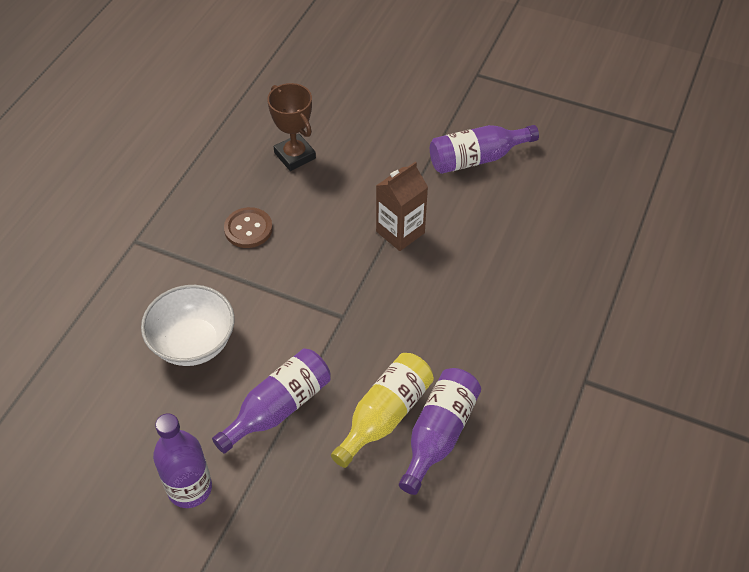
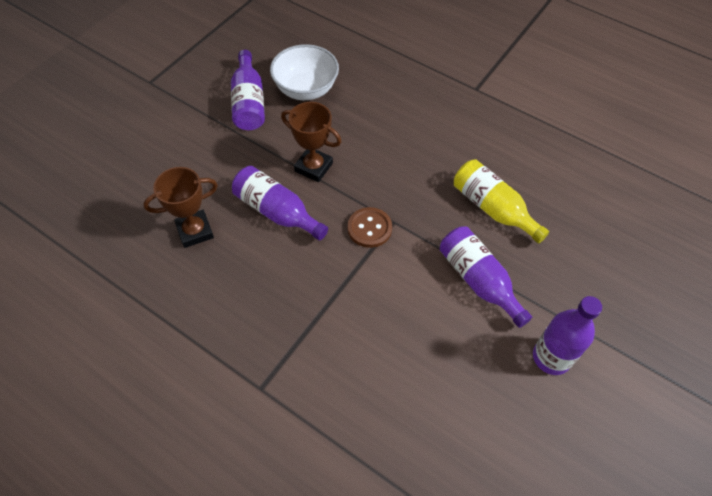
camera: 80 degrees left, 5 degrees up
(193, 343) = (401, 342): white bowl -> white bowl (306, 89)
(248, 229) = (276, 281): brown button -> brown button (369, 228)
(400, 232) = (313, 167): brown carton -> brown trophy
(438, 434) = (512, 178): purple bottle -> purple bottle (277, 212)

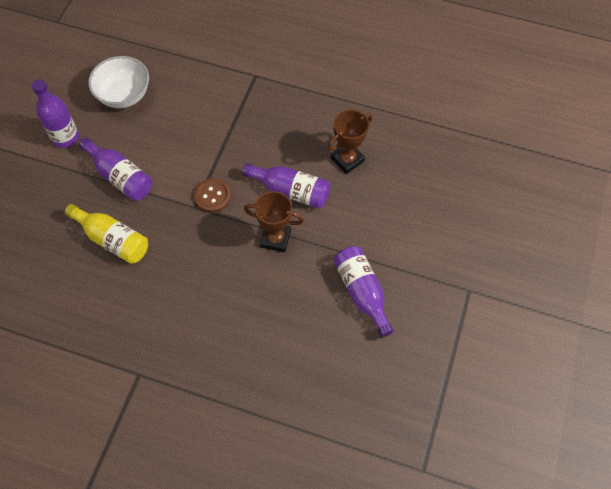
camera: 165 degrees right, 5 degrees up
(306, 89) = (313, 324): white bowl -> white bowl (124, 95)

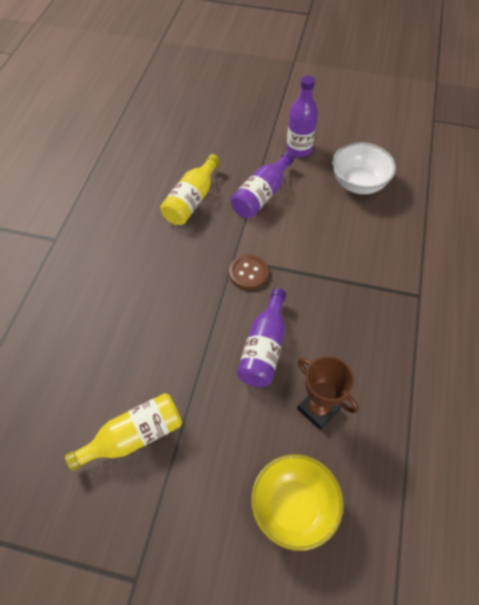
camera: 85 degrees right, 5 degrees down
(275, 239) = (200, 338): brown trophy -> none
(362, 292) = (134, 436): purple bottle -> yellow bottle
(420, 185) = (293, 507): none -> yellow bowl

